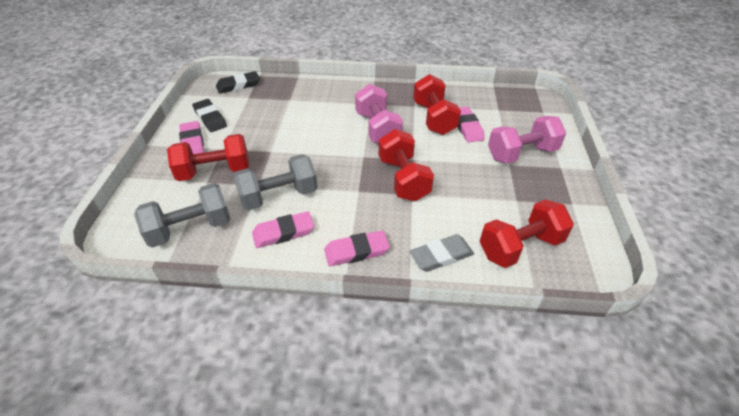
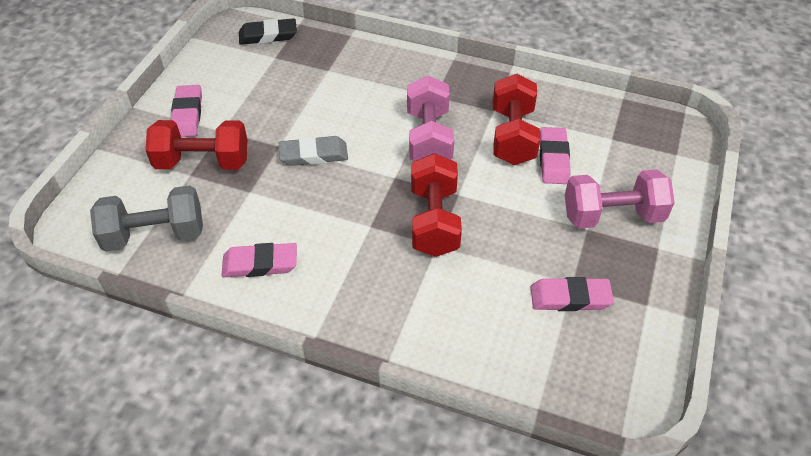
camera: 15 degrees right, 5 degrees up
(210, 118) = (218, 81): black eraser -> none
(279, 196) = (269, 213): grey dumbbell -> none
(356, 251) = (338, 308): pink eraser -> pink eraser (570, 297)
(441, 256) = (440, 338): grey eraser -> grey eraser (313, 155)
(520, 247) = (546, 349): red dumbbell -> none

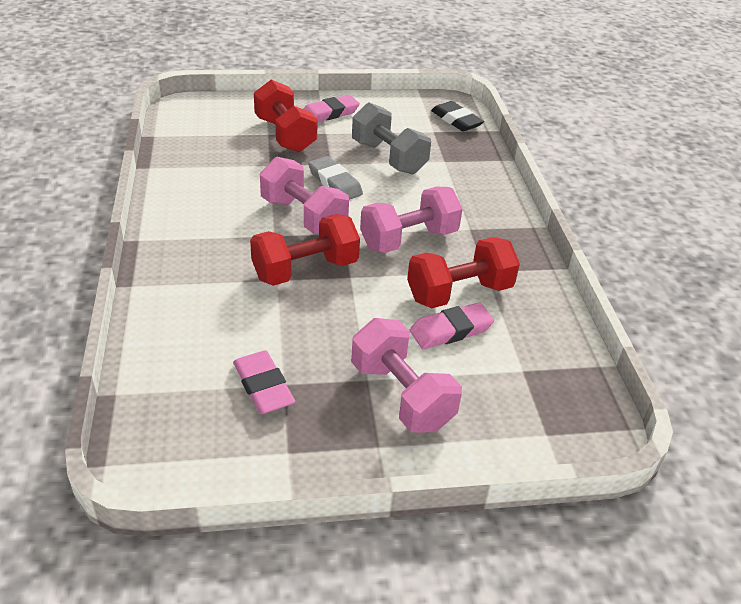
camera: 60 degrees right, 10 degrees down
(155, 235) = (198, 138): grey dumbbell -> grey dumbbell (388, 158)
(260, 263) = (197, 192): pink eraser -> none
(354, 195) = (303, 216): none -> pink dumbbell

